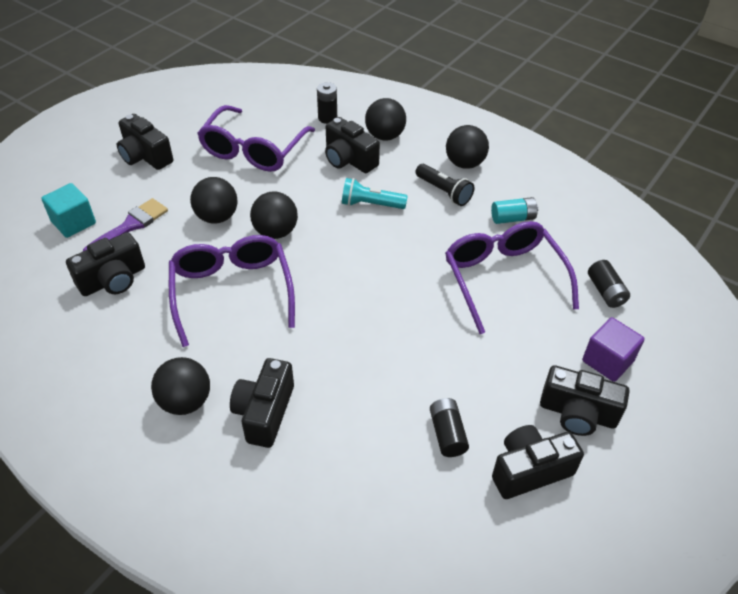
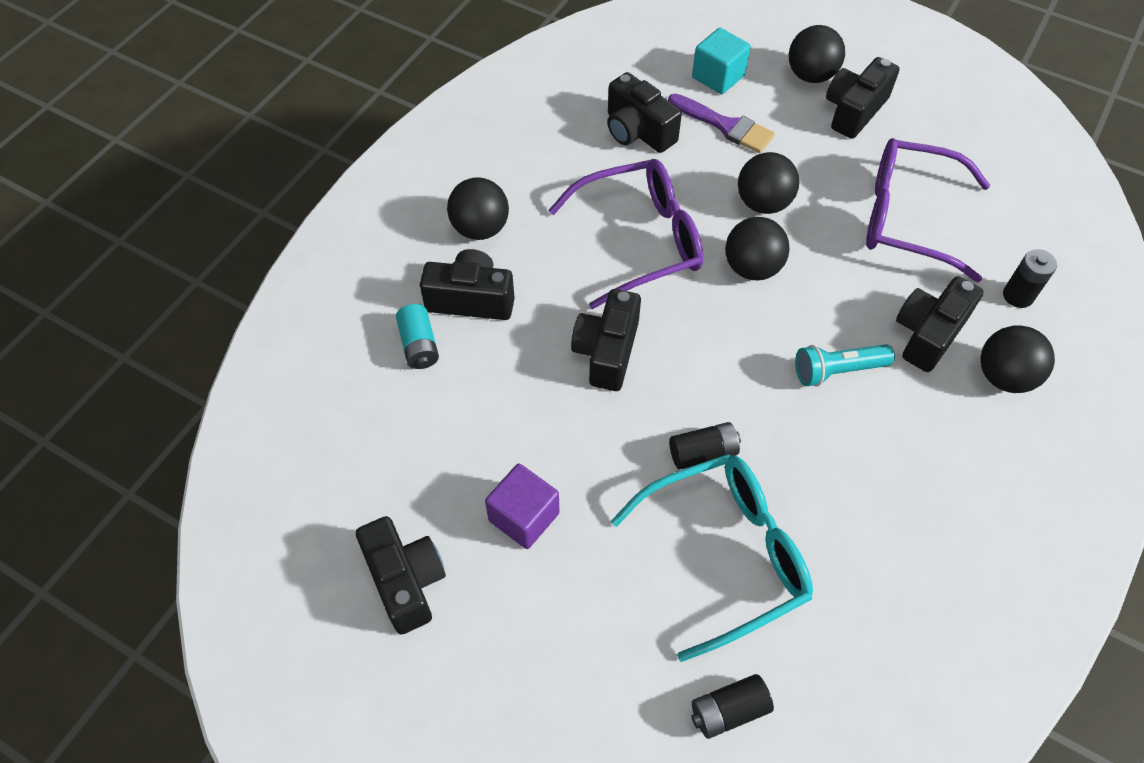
camera: 85 degrees right, 10 degrees up
(370, 204) = (837, 371): turquoise flashlight -> turquoise flashlight turned 105 degrees counterclockwise
(444, 192) = (895, 467): black flashlight -> none
(447, 433) = (453, 486): black battery -> black battery (703, 453)
(465, 163) = (977, 496): black ball -> black ball (811, 75)
(504, 279) = (724, 555): purple glasses -> turquoise glasses
(513, 218) = (862, 571): turquoise battery -> turquoise battery (419, 345)
(577, 413) = (494, 647): black camera -> black camera (607, 352)
(607, 361) = (589, 699): purple cube -> purple cube (524, 517)

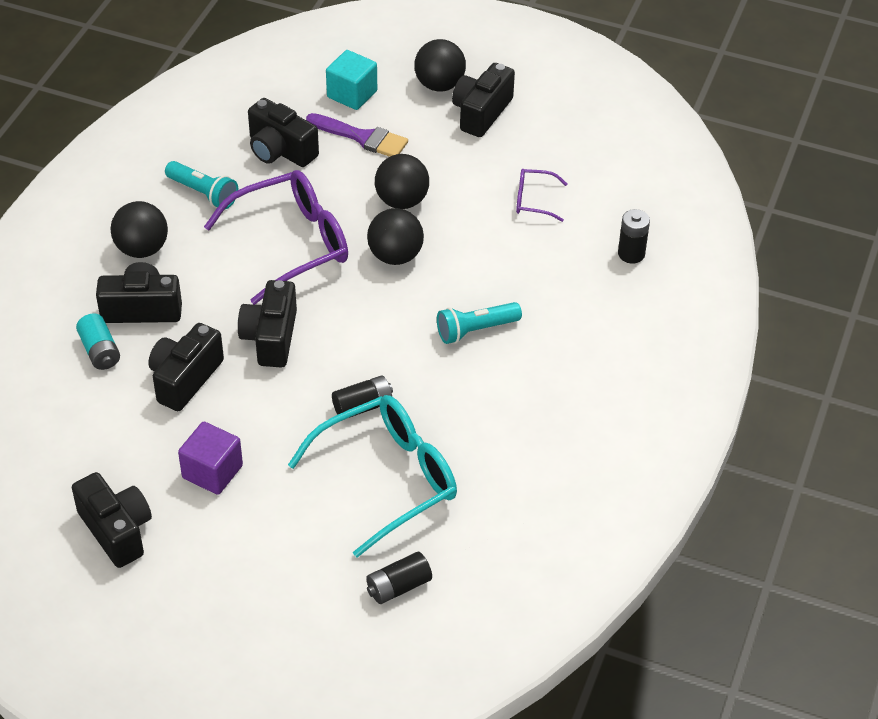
camera: 10 degrees left, 10 degrees down
(552, 171) = (203, 193): none -> turquoise flashlight
(909, 218) = (534, 200): purple glasses -> purple glasses, size x0.46
(928, 334) = (553, 293): black camera -> black camera (185, 379)
(1004, 376) = (619, 319): black ball -> none

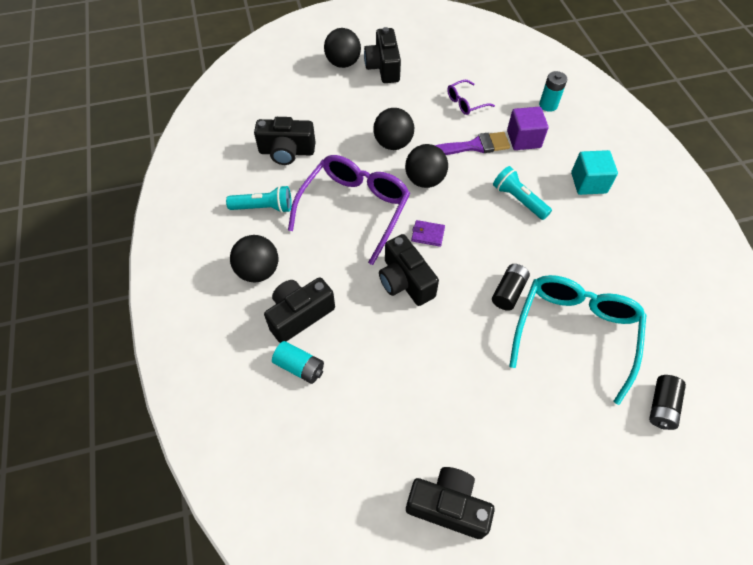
camera: 35 degrees left, 10 degrees up
(185, 379) = (379, 348): black camera -> none
(212, 472) = (465, 407): purple cube -> purple cube (523, 139)
(340, 309) = (428, 234): none -> purple wallet
(352, 94) = (297, 94): turquoise cube -> turquoise cube (588, 183)
(362, 137) = (329, 117): purple brush -> purple brush (474, 146)
(475, 330) = (518, 199): turquoise flashlight -> turquoise flashlight turned 105 degrees clockwise
(631, 254) = (548, 105): black battery -> turquoise battery

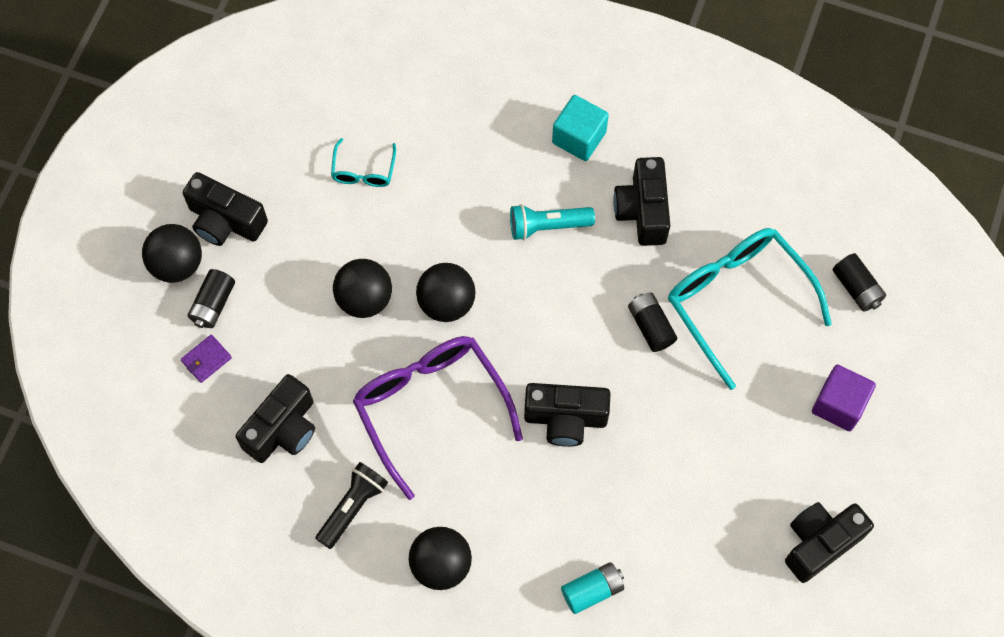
camera: 55 degrees left, 10 degrees up
(264, 207) = (353, 507): turquoise flashlight -> black flashlight
(299, 315) = (530, 554): black camera -> black camera (643, 210)
(334, 87) = (213, 304): none -> black battery
(428, 234) = (523, 353): purple wallet -> purple wallet (206, 359)
(466, 102) = (363, 170): purple glasses -> turquoise glasses
(474, 146) = (437, 213): purple brush -> none
(523, 139) = (469, 153): purple cube -> purple cube (839, 404)
(548, 105) = (439, 84): turquoise battery -> none

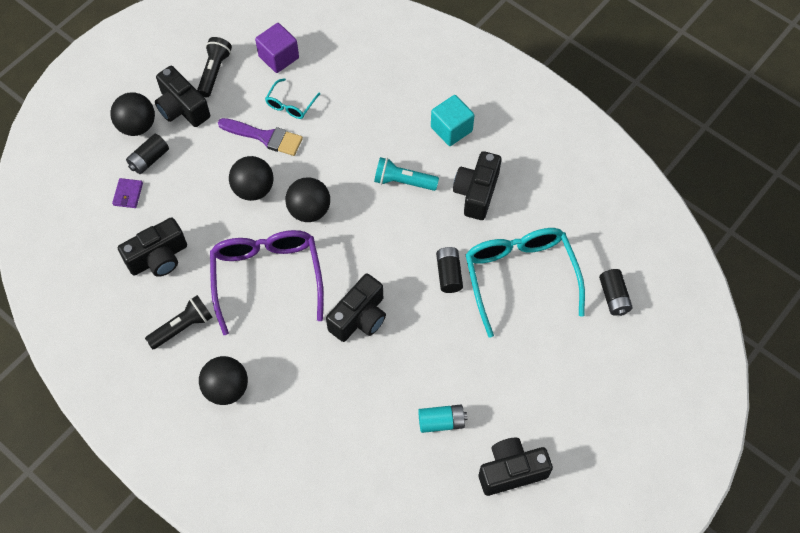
camera: 20 degrees right, 5 degrees down
(206, 359) = (128, 194): purple wallet -> purple wallet turned 60 degrees counterclockwise
(246, 158) = (214, 72): none -> black flashlight
(349, 225) = (265, 137): none -> purple brush
(565, 418) = (359, 317): black camera -> black camera turned 75 degrees counterclockwise
(592, 590) = (327, 445): turquoise battery -> turquoise battery (441, 422)
(839, 404) = (566, 376): purple cube -> purple cube (278, 57)

